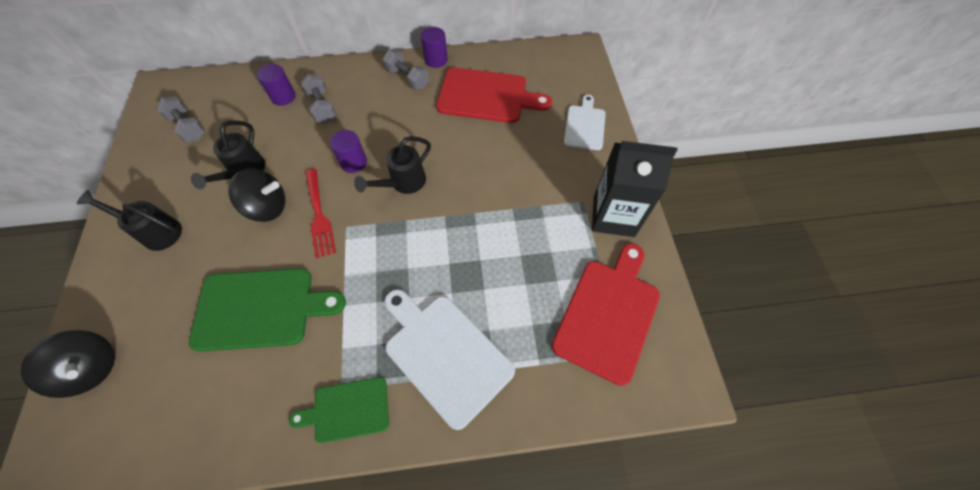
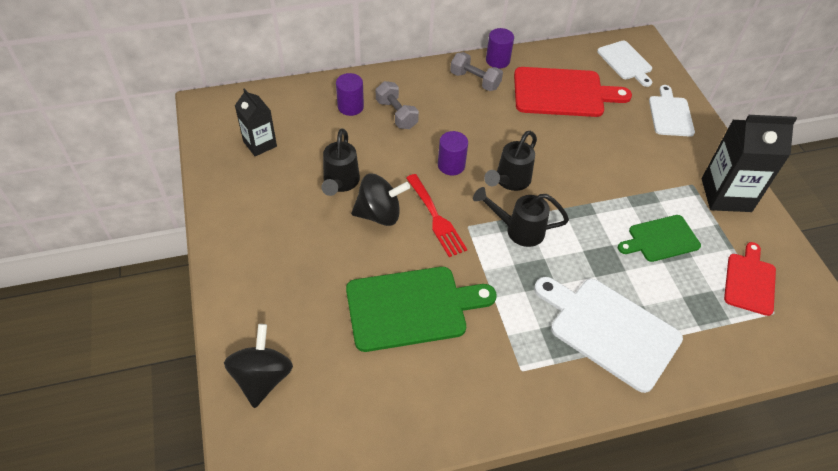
camera: 10 degrees left, 10 degrees down
(92, 368) = (262, 378): black spinning top -> black spinning top turned 105 degrees counterclockwise
(155, 232) = (270, 247): black watering can -> black watering can (518, 230)
(188, 127) = (260, 144): grey dumbbell -> black carton
(347, 410) = (535, 387): green cutting board -> green cutting board (661, 239)
(558, 69) = (626, 62): none -> white cutting board
(608, 314) = (749, 281): red cutting board -> red cutting board, size x0.60

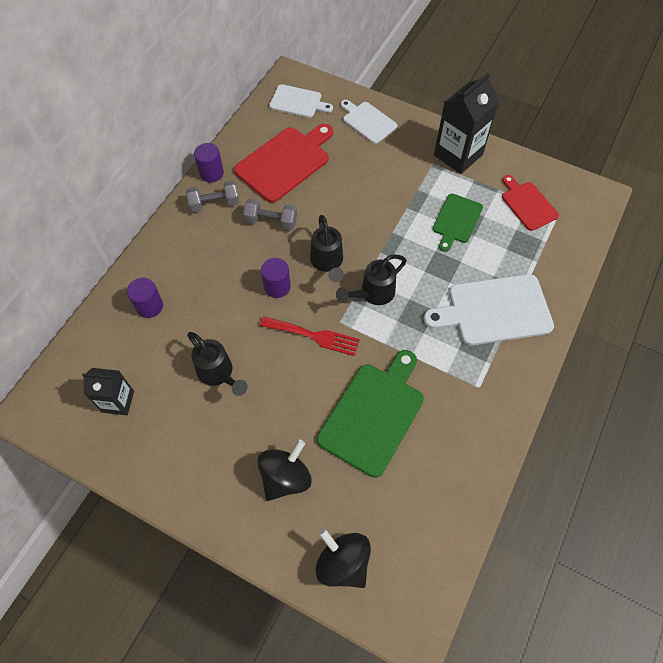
camera: 45 degrees left, 10 degrees up
(379, 214) = (274, 370): black spinning top -> black spinning top (285, 477)
(396, 114) = (191, 281): grey dumbbell -> grey dumbbell (271, 221)

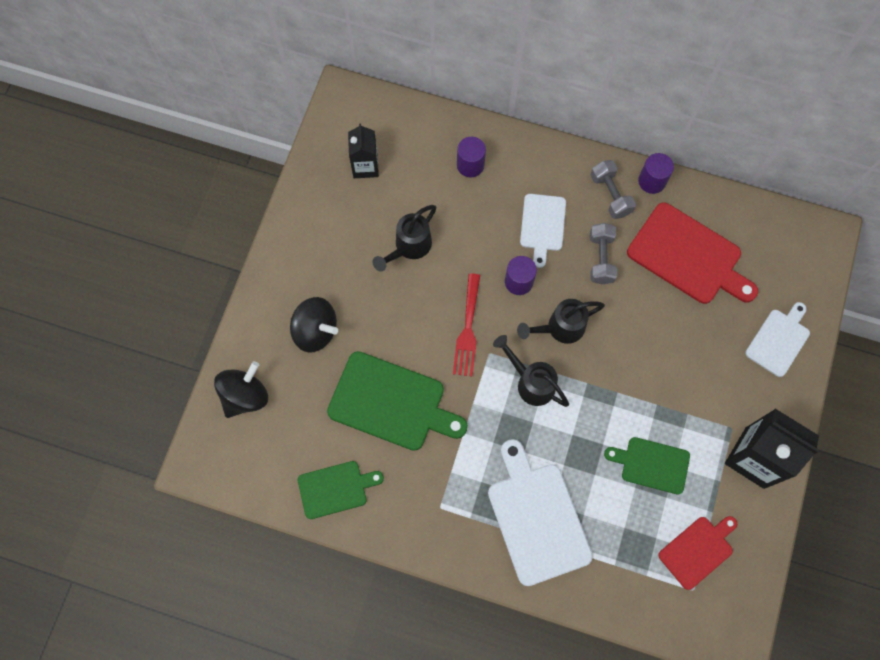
camera: 80 degrees right, 10 degrees up
(298, 102) = (787, 252): white cutting board -> white cutting board (542, 225)
(453, 480) = (335, 488): none -> green cutting board

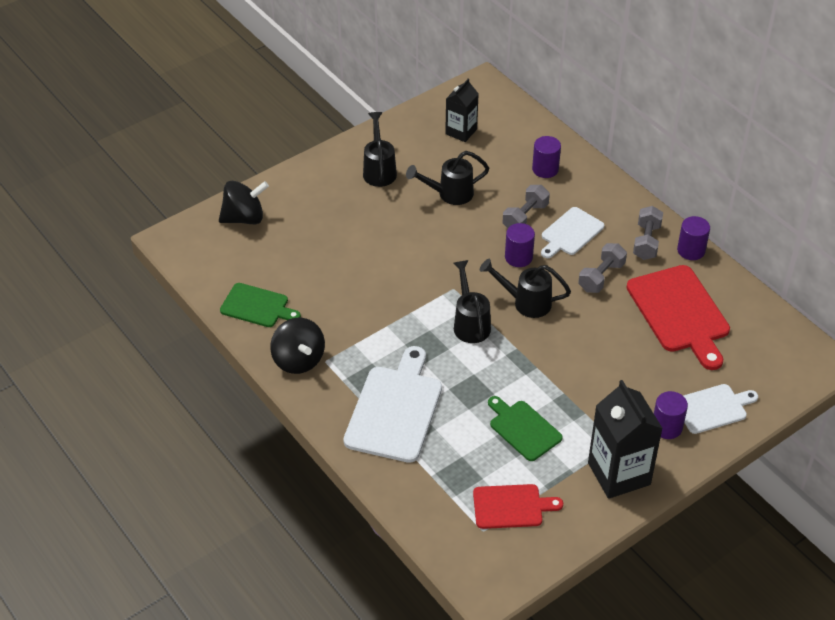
camera: 35 degrees right, 25 degrees down
(315, 331) = (331, 207): black spinning top -> black spinning top (298, 360)
(325, 259) = (379, 170): none -> black watering can
(391, 402) = (348, 278): green cutting board -> none
(467, 330) = (449, 265): red fork -> none
(492, 232) = (525, 217): none -> grey dumbbell
(758, 384) = (667, 427): none -> purple cylinder

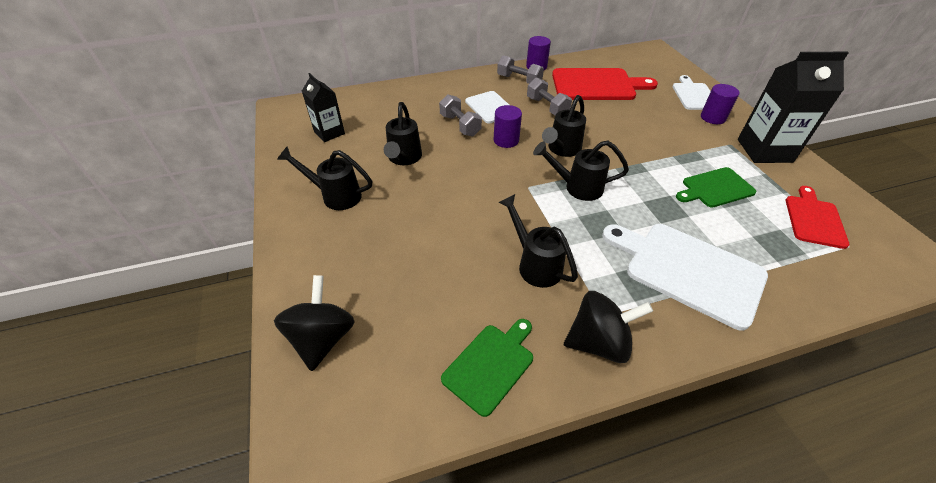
camera: 70 degrees left, 0 degrees up
(359, 311) = (534, 264): none -> black watering can
(545, 169) = (411, 103): purple cylinder -> none

